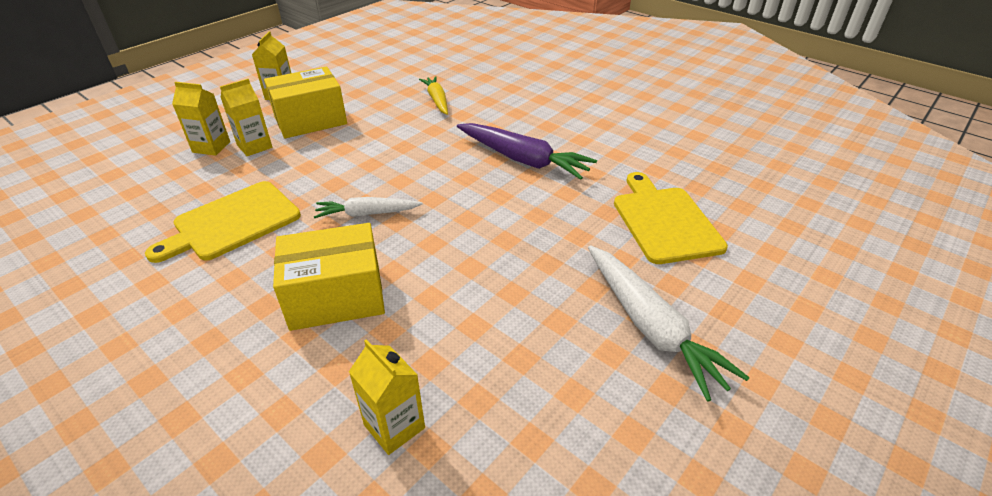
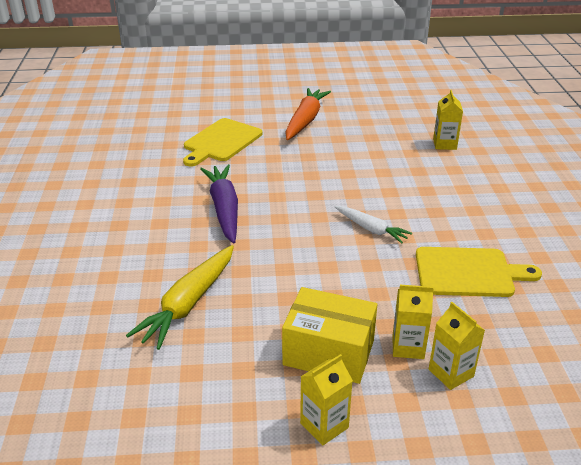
camera: 135 degrees left, 5 degrees down
(336, 296) = (431, 195): yellow box -> none
(437, 100) = (189, 303): yellow carrot -> yellow carrot, size x1.63
(650, 326) = (305, 120): white carrot -> orange carrot

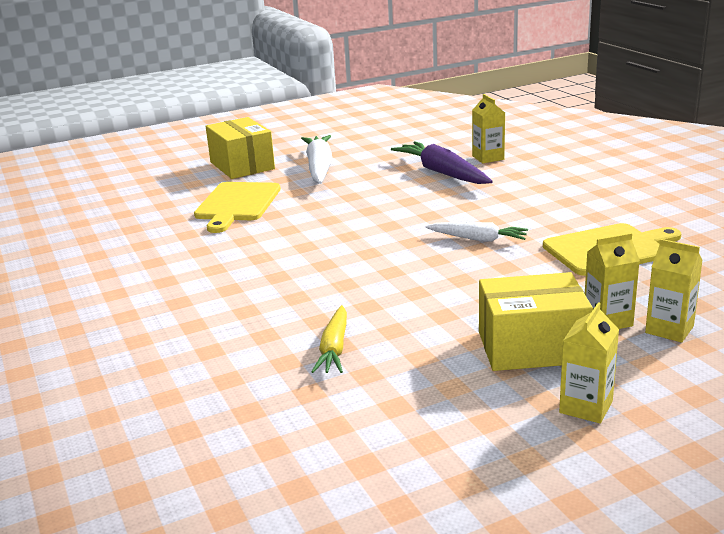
camera: 20 degrees left, 10 degrees down
(189, 303) = (334, 348): yellow carrot -> yellow carrot, size x0.61
(224, 209) = (297, 259): purple carrot -> purple carrot (442, 173)
(251, 103) = (242, 165): none -> yellow box
(305, 120) = (319, 168): orange carrot -> white carrot

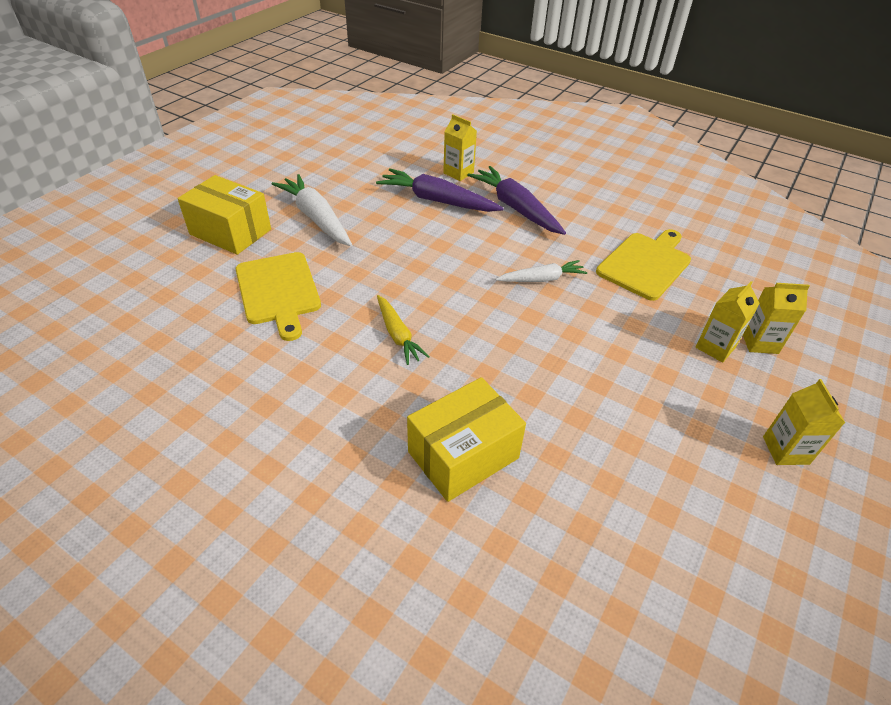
camera: 35 degrees left, 20 degrees up
(334, 348) = (553, 461): yellow carrot -> yellow carrot (398, 335)
(516, 189) = (516, 208): none -> purple carrot
(531, 347) = (694, 398): yellow box -> yellow box (463, 455)

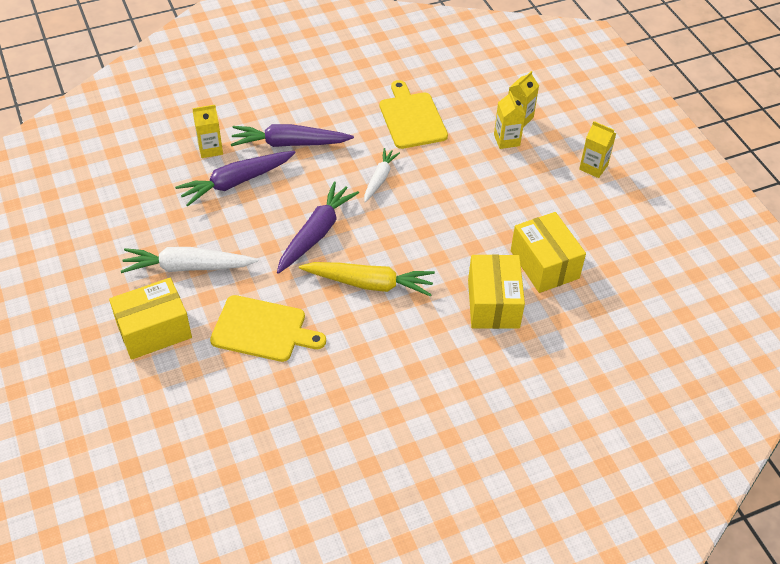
camera: 55 degrees left, 5 degrees up
(398, 335) = (368, 283): yellow carrot -> yellow carrot, size x1.63
(427, 270) = (316, 234): none -> purple carrot
(573, 477) = (544, 264): none -> yellow box

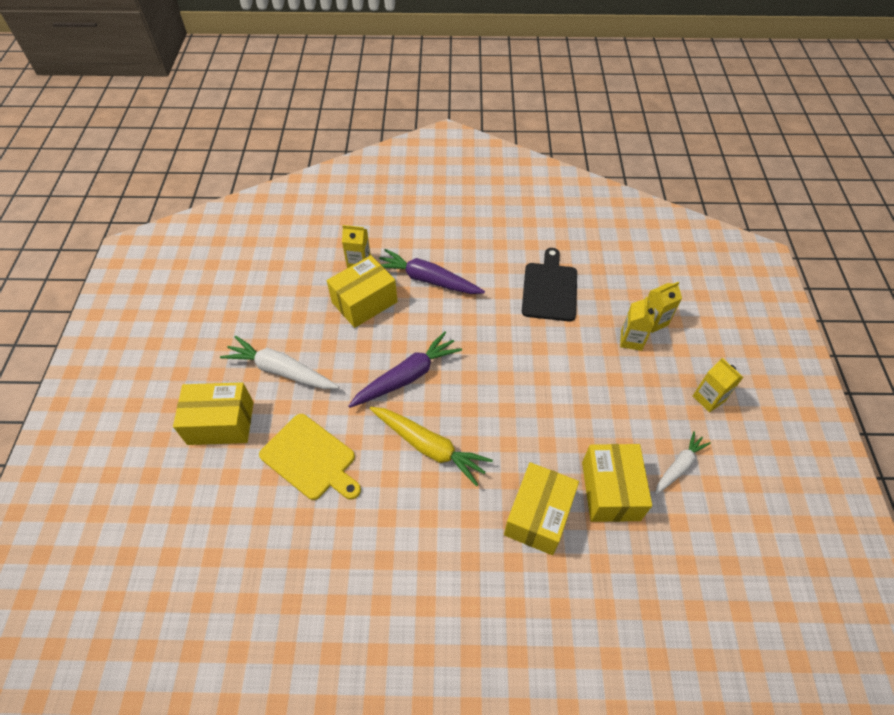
camera: 25 degrees right, 5 degrees up
(236, 182) = (364, 302): purple carrot -> yellow box
(379, 179) = (491, 341): white carrot -> white carrot (678, 466)
(412, 118) = (550, 289): yellow cutting board -> black cutting board

